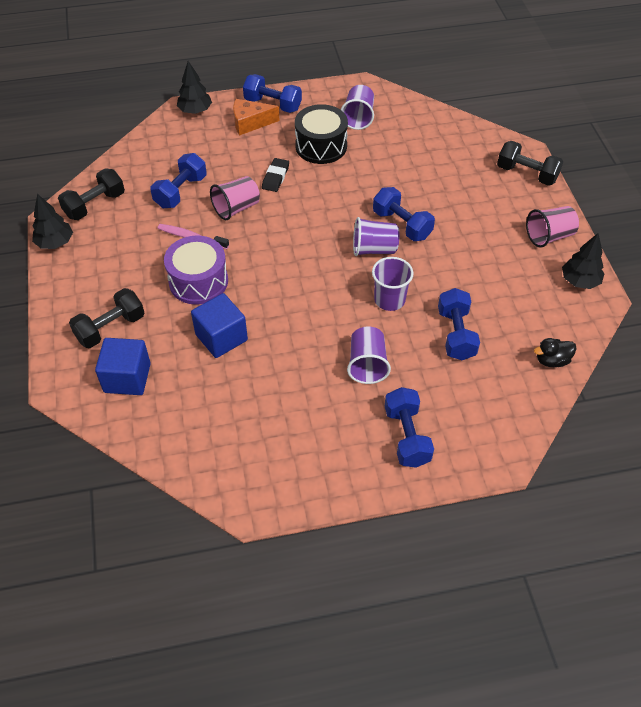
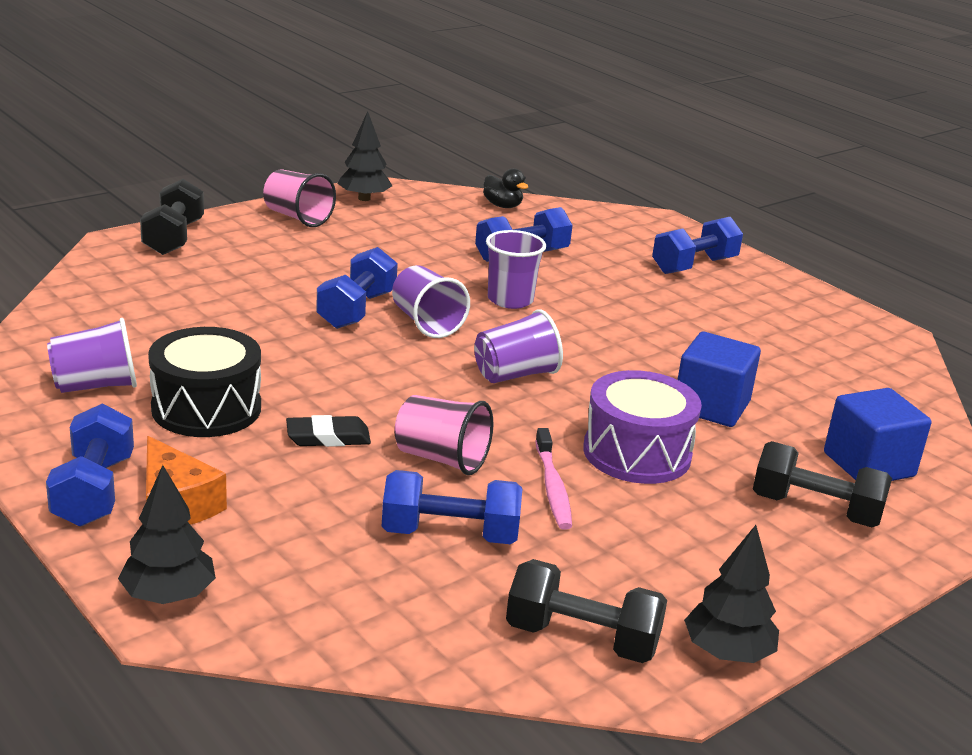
camera: 120 degrees left, 25 degrees down
(367, 365) = (629, 299): purple cup -> purple cup (515, 375)

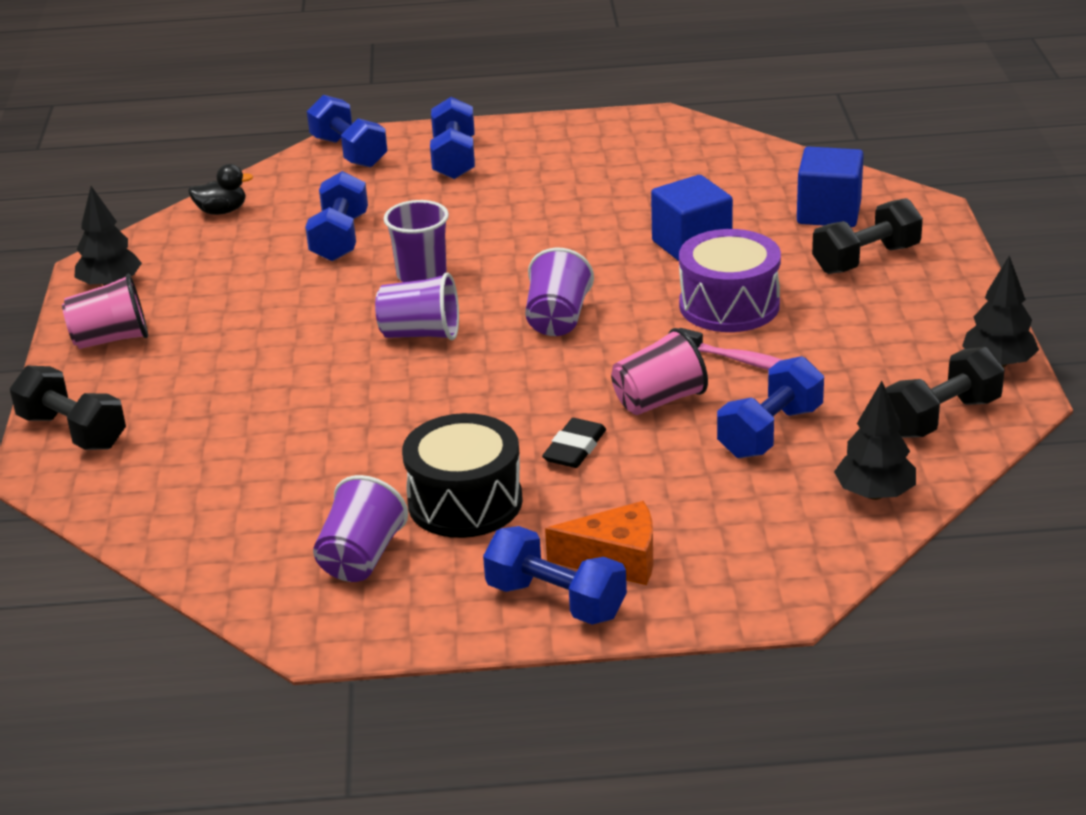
camera: 50 degrees left, 5 degrees up
(168, 596) = (748, 595): black tree -> black tree (874, 494)
(357, 310) = (356, 364): blue dumbbell -> blue dumbbell (349, 152)

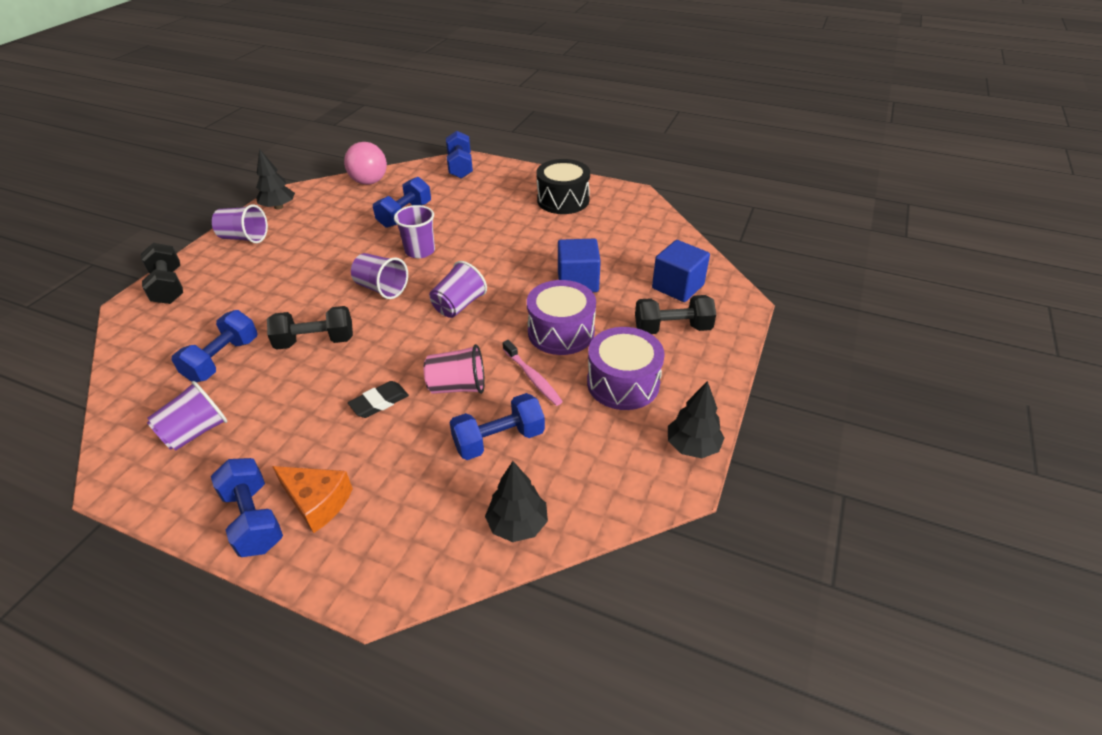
camera: 25 degrees right, 10 degrees up
(111, 339) = (244, 238): pink cup -> purple cup
(222, 211) = (369, 182): black duck -> pink ball
(454, 159) = (506, 186): blue dumbbell -> blue dumbbell (223, 359)
(465, 502) = (286, 416): black drum -> black drum (563, 200)
(861, 331) = (623, 383): none -> purple drum
(941, 417) = (617, 476): black dumbbell -> black dumbbell (315, 341)

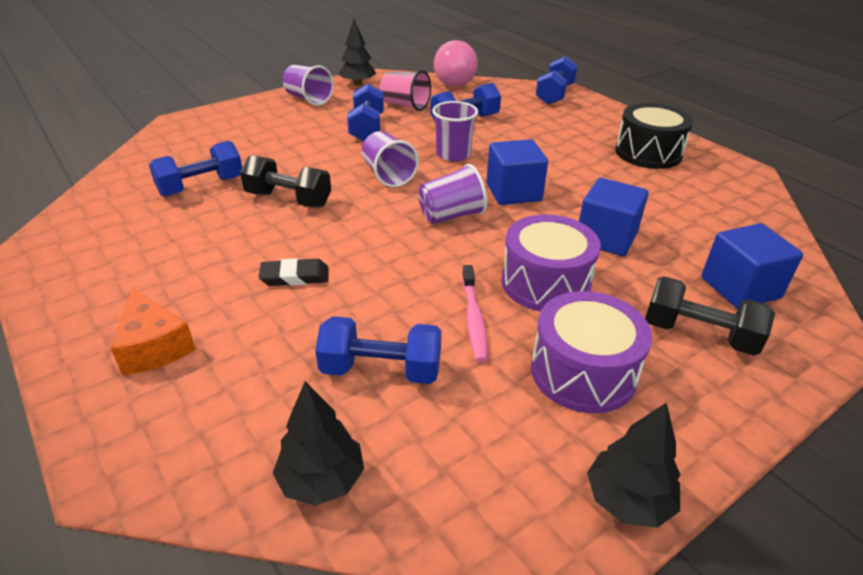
camera: 30 degrees right, 5 degrees down
(168, 286) = (217, 117): black dumbbell -> none
(195, 432) = (124, 237): purple cup -> none
(254, 519) = (90, 335): blue dumbbell -> blue dumbbell (367, 128)
(457, 386) = (384, 294): pink cup -> pink cup (405, 105)
(490, 268) = (513, 192): none -> blue cube

